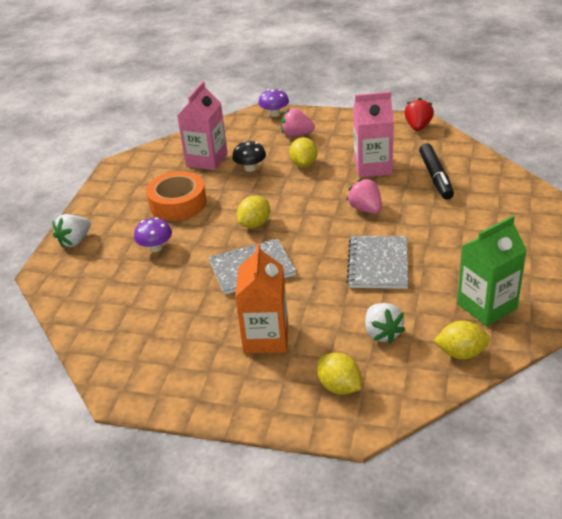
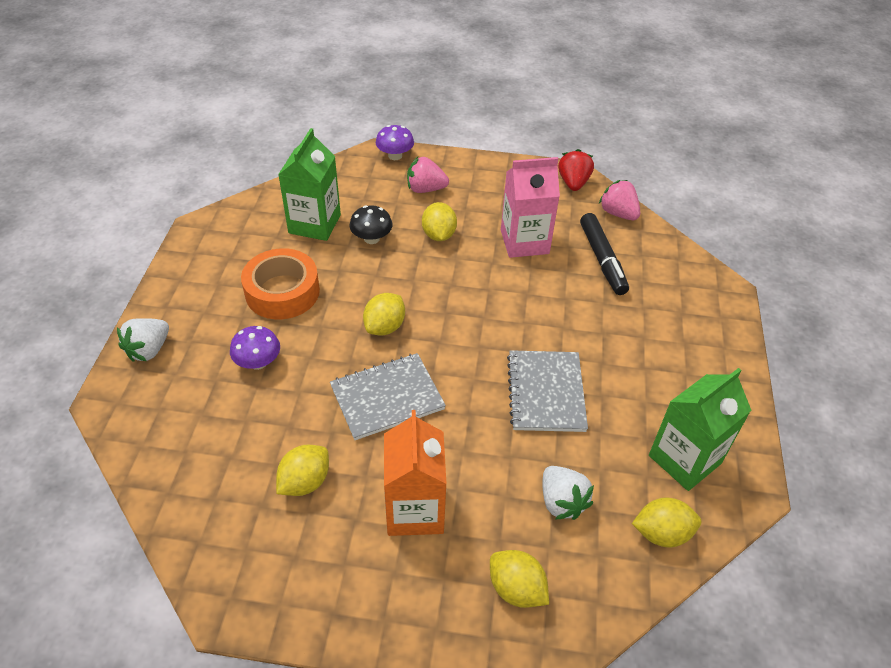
camera: 10 degrees left, 10 degrees up
(184, 320) = (305, 482): none -> yellow lemon
(207, 160) = (314, 224): pink carton -> green carton
(365, 209) = (522, 306): pink strawberry -> pink strawberry (618, 213)

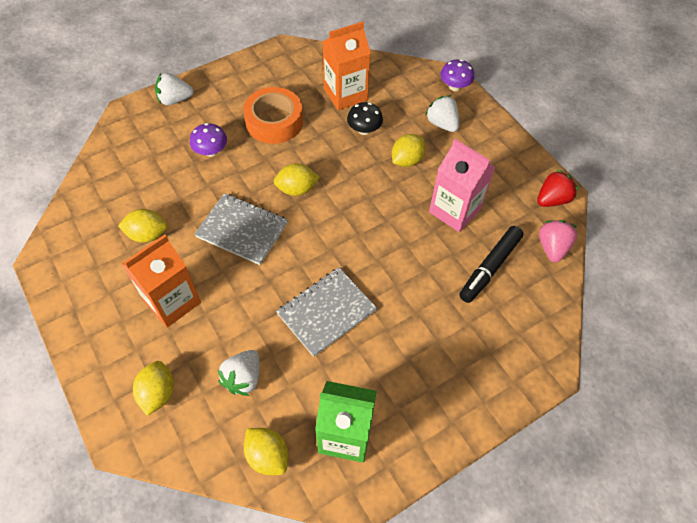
camera: 50 degrees right, 10 degrees up
(314, 224) = (345, 94): green carton -> orange carton
(425, 189) = (442, 124): pink strawberry -> white strawberry

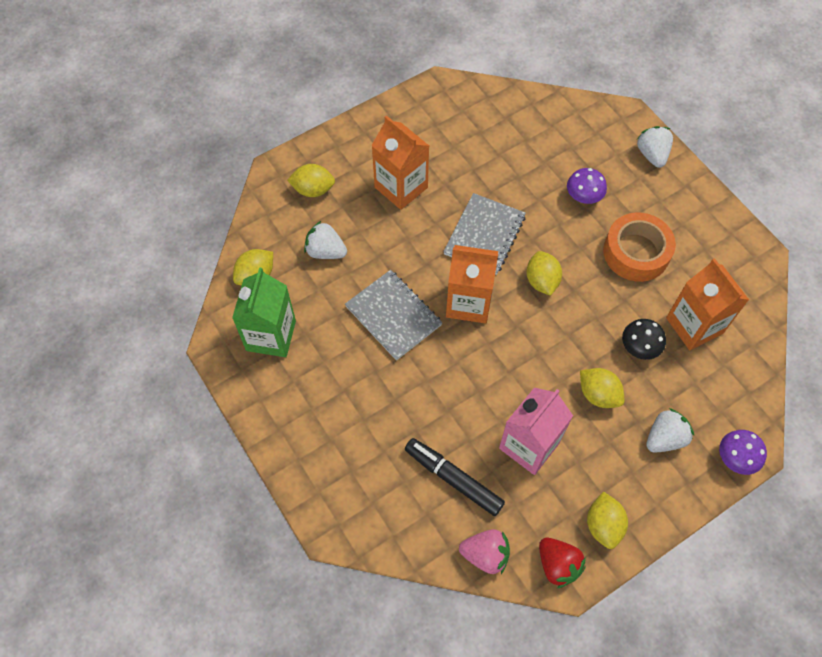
camera: 90 degrees right, 5 degrees up
(147, 235) = (472, 157): yellow lemon -> yellow lemon (603, 525)
(315, 247) = (468, 302): none -> orange carton

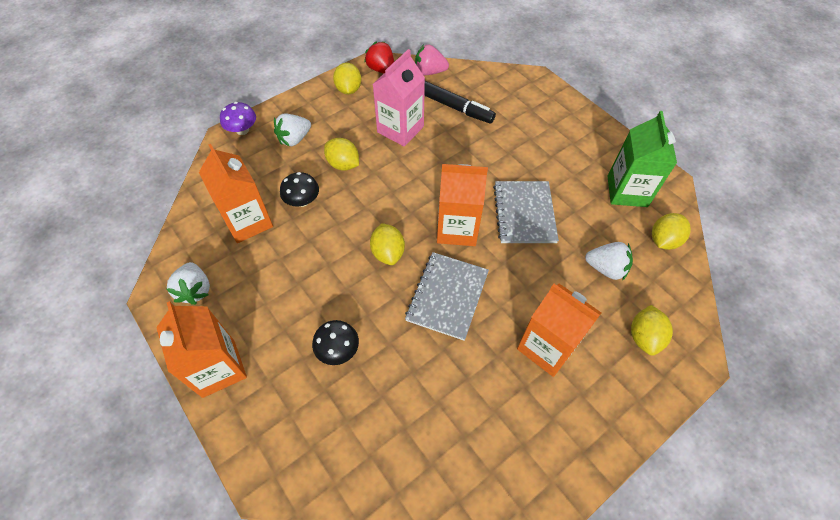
camera: 175 degrees right, 5 degrees down
(313, 190) = (644, 337): yellow lemon -> yellow lemon turned 75 degrees counterclockwise
(393, 316) = (524, 213): grey notebook -> grey notebook turned 45 degrees clockwise
(583, 197) = (338, 350): purple mushroom -> black mushroom
(636, 252) = (289, 288): orange tape -> none
(652, 155) = (246, 416): white strawberry -> white strawberry (195, 290)
(684, 189) = (218, 368): none -> orange carton

